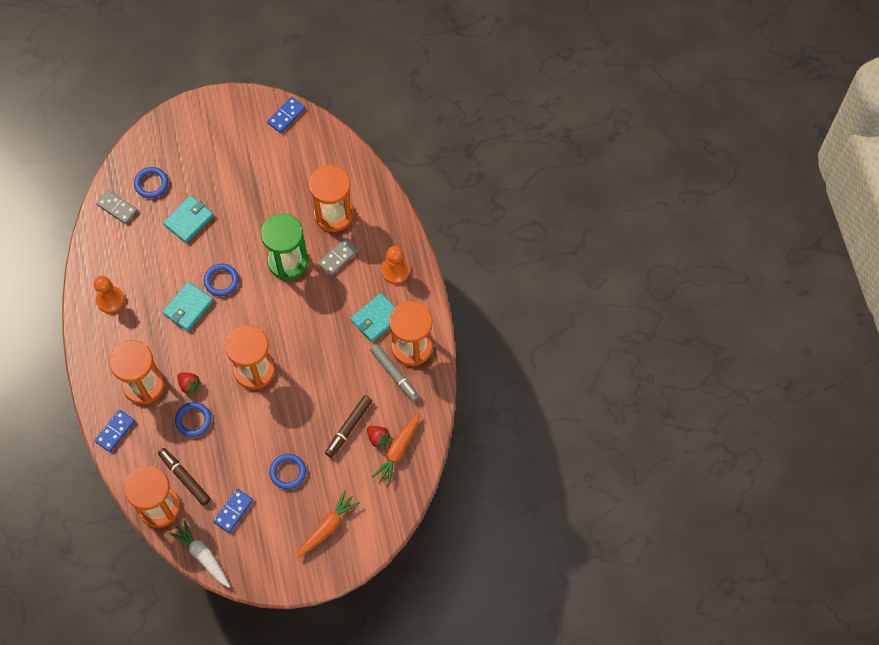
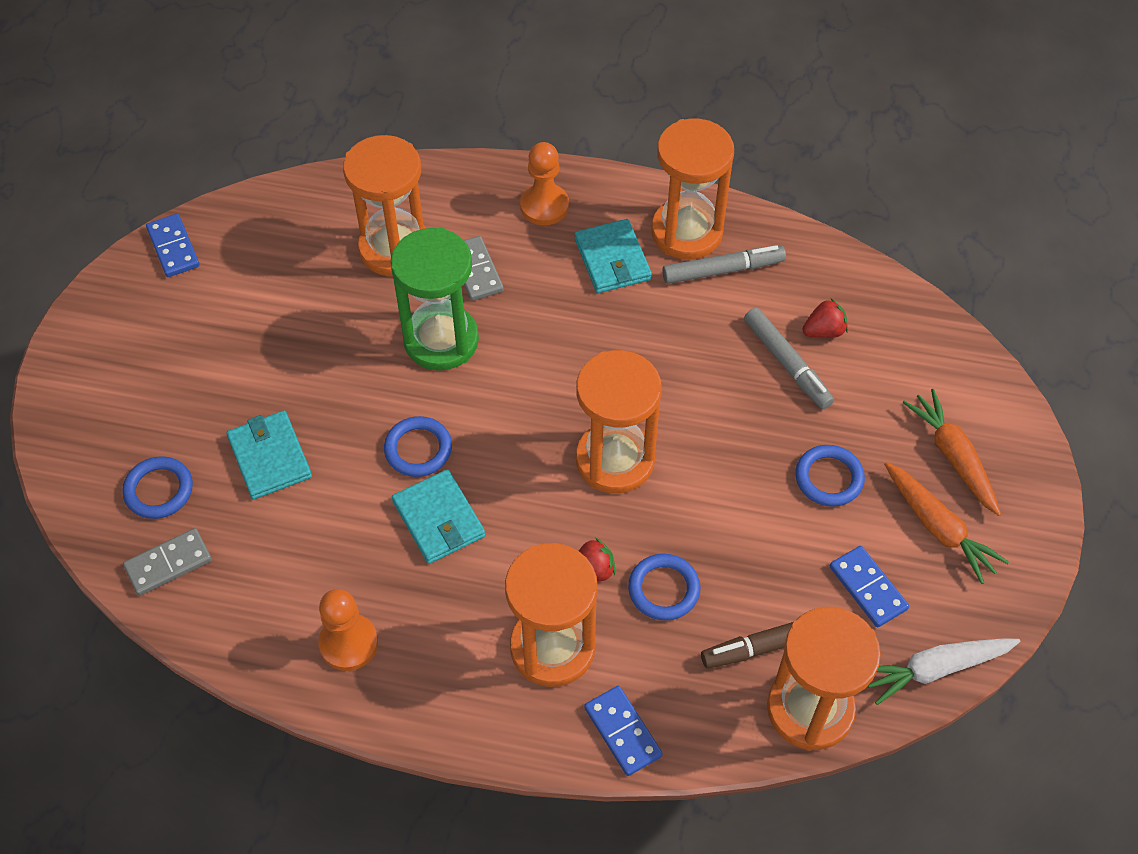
camera: 65 degrees left, 10 degrees down
(348, 428) = (787, 364): brown marker -> grey marker
(398, 450) = (857, 313): orange carrot -> orange carrot (938, 528)

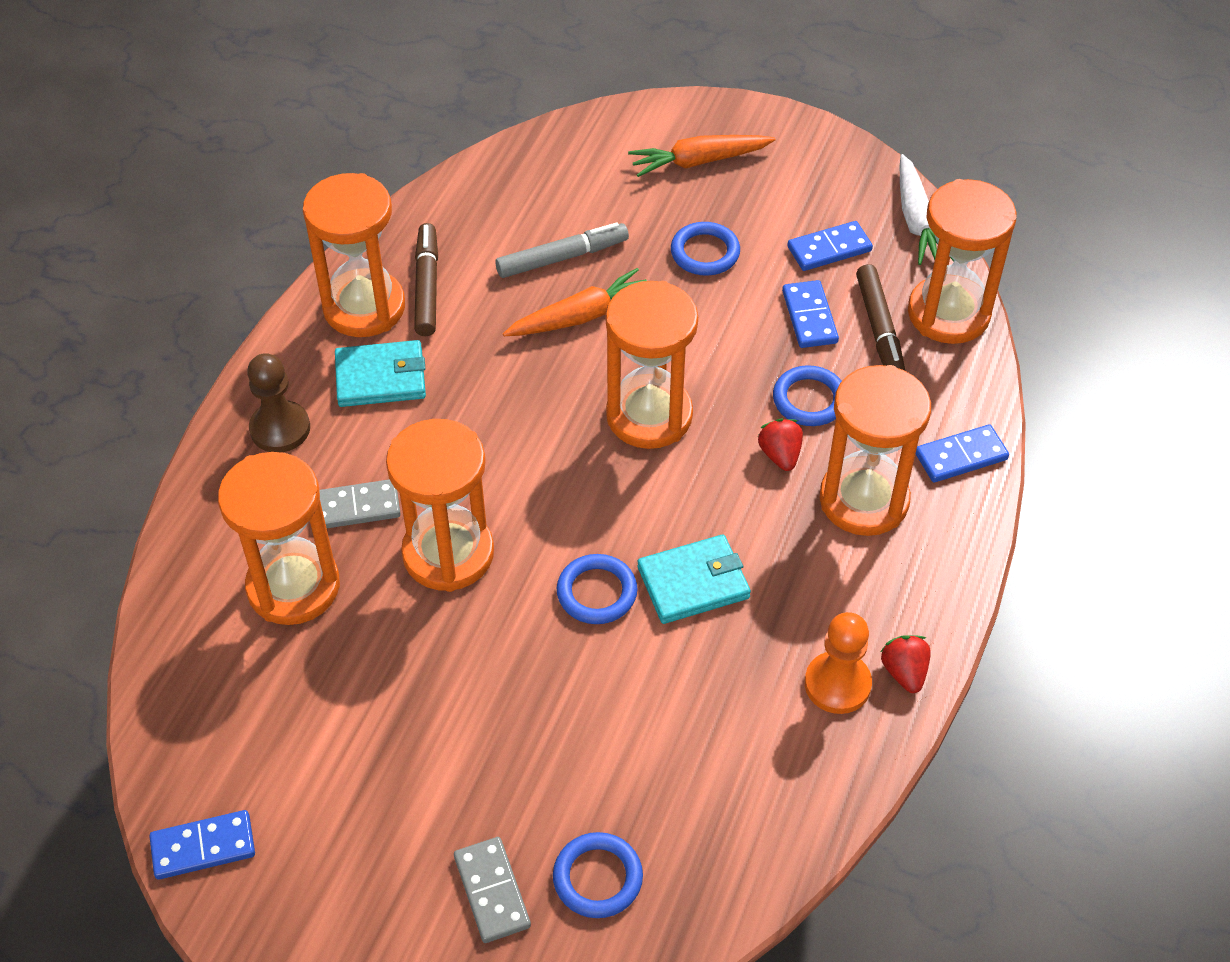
camera: 80 degrees left, 5 degrees down
(168, 564) = (707, 870): grey domino -> grey domino (492, 891)
(269, 457) = (575, 748): turquoise wallet -> none
(441, 340) = (448, 553): green hourglass -> orange hourglass
(544, 206) = (280, 429): orange pawn -> brown pawn
(723, 270) = (427, 286): grey marker -> brown marker
(769, 579) = (809, 317): none -> blue domino
(824, 331) = (529, 222): red strawberry -> red strawberry (904, 672)
(938, 528) = (773, 188): orange carrot -> orange carrot (580, 316)

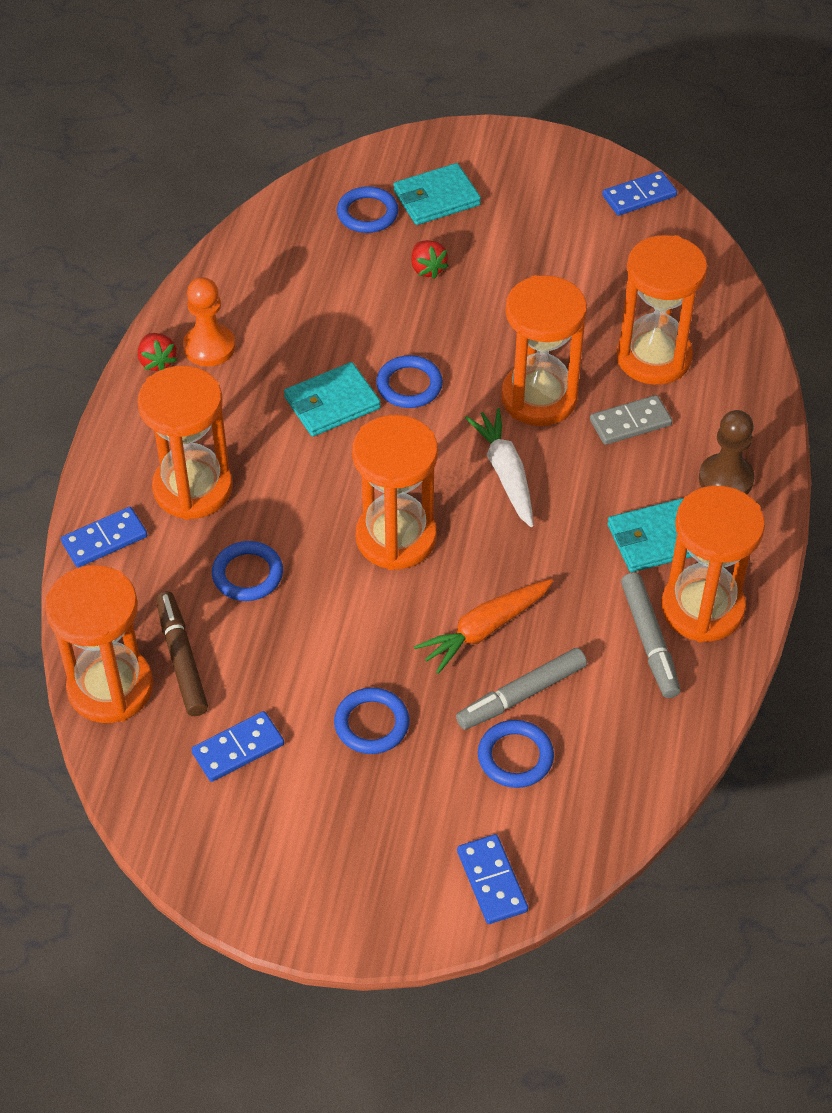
camera: 170 degrees right, 0 degrees up
(427, 286) = (649, 641): brown marker -> grey marker
(492, 891) = (436, 198): grey domino -> turquoise wallet
(582, 212) = (515, 757): none -> blue ring
(699, 161) = (398, 848): orange carrot -> none
(780, 455) = (270, 518): red strawberry -> red strawberry (427, 269)
(809, 317) = (254, 663): blue domino -> blue domino (492, 881)
(916, 221) = (142, 801): white carrot -> white carrot (505, 473)

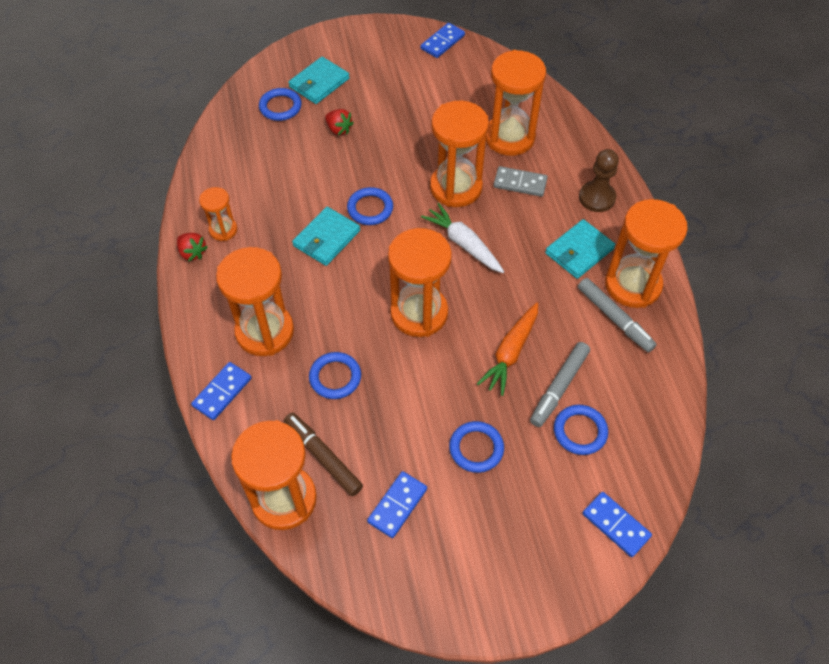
camera: 25 degrees left, 5 degrees up
(209, 347) = (223, 230): orange pawn -> orange hourglass
(630, 422) = (520, 183): grey domino -> grey domino turned 60 degrees clockwise

